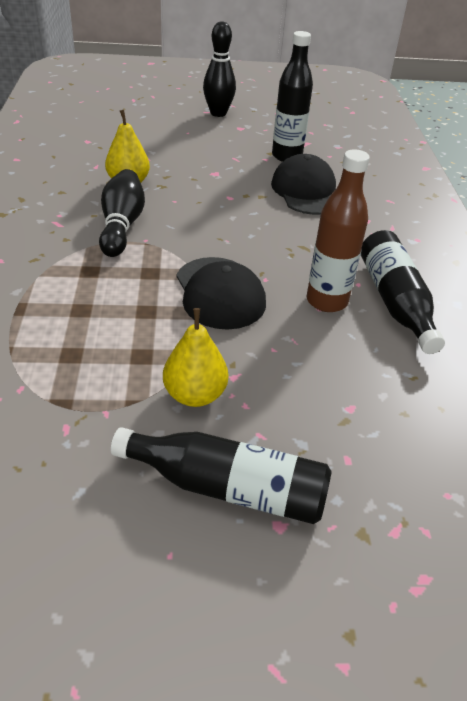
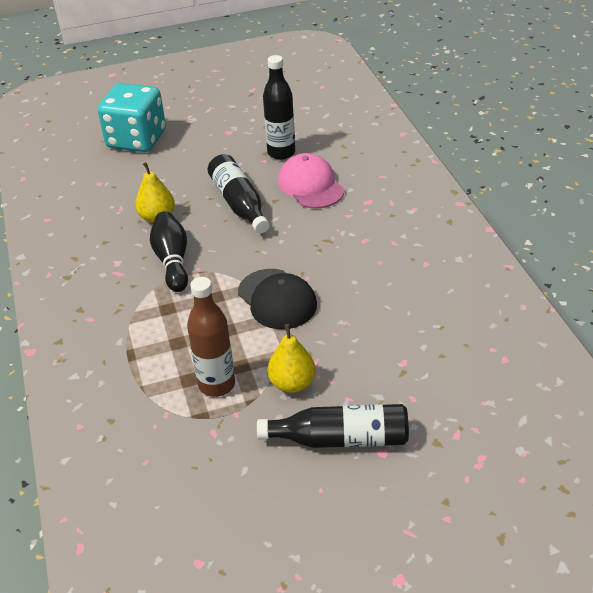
camera: 10 degrees left, 0 degrees up
(145, 115) = (137, 140): none -> turquoise dice
(218, 113) = (202, 120): black bowling pin -> none
(306, 191) = (310, 185): black cap -> pink cap
(326, 301) = (360, 283): brown bottle -> brown bottle (216, 384)
(395, 302) = (412, 270): black bottle -> black bottle (239, 203)

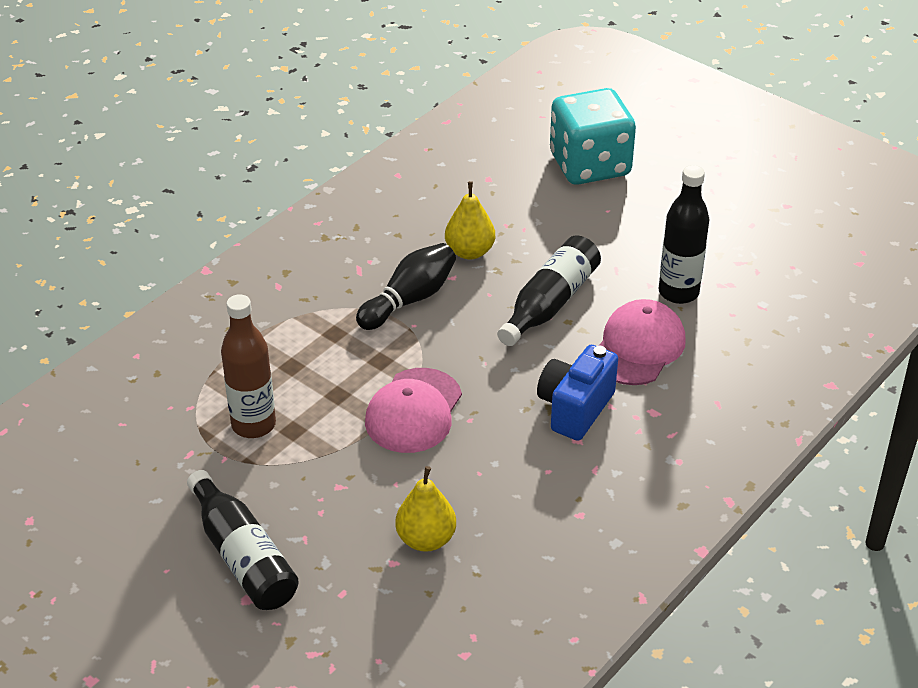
camera: 55 degrees right, 0 degrees up
(277, 299) = (414, 411): black cap -> pink cap
(292, 383) = (295, 482): yellow pear -> yellow pear (426, 539)
(338, 230) = (575, 408): none -> blue camera

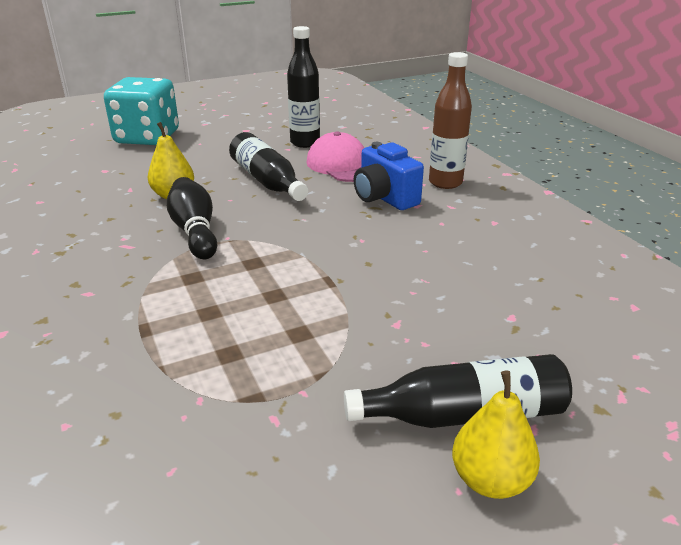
camera: 65 degrees left, 10 degrees down
(253, 425) = (270, 357): brown bottle -> brown bottle (445, 183)
(414, 411) = (331, 261): pink cap -> none
(426, 539) = (490, 293): yellow pear -> yellow pear (490, 480)

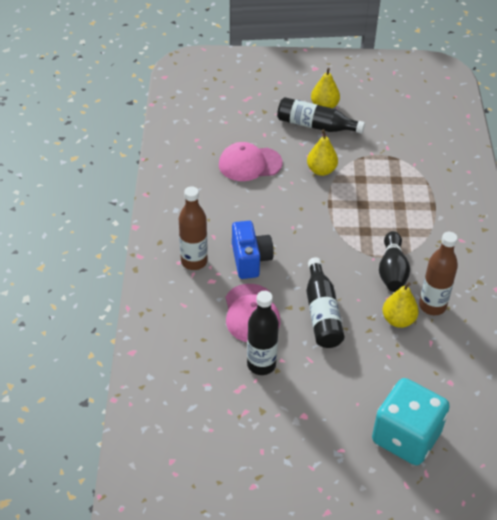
camera: 155 degrees left, 15 degrees up
(131, 215) = (432, 306): none -> brown bottle
(379, 325) = (321, 170): none -> yellow pear
(505, 297) = (250, 164): none -> pink cap

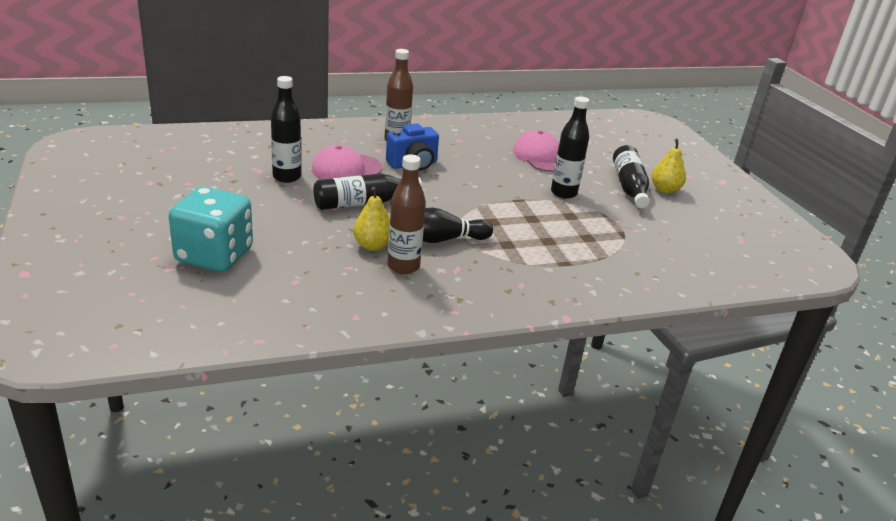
camera: 70 degrees right, 15 degrees down
(321, 170) = (563, 193): yellow pear -> black bottle

